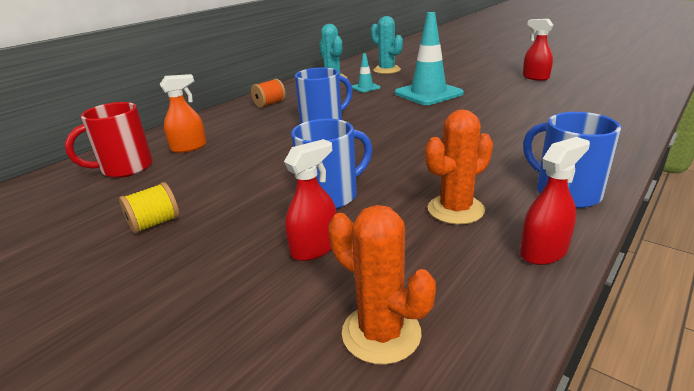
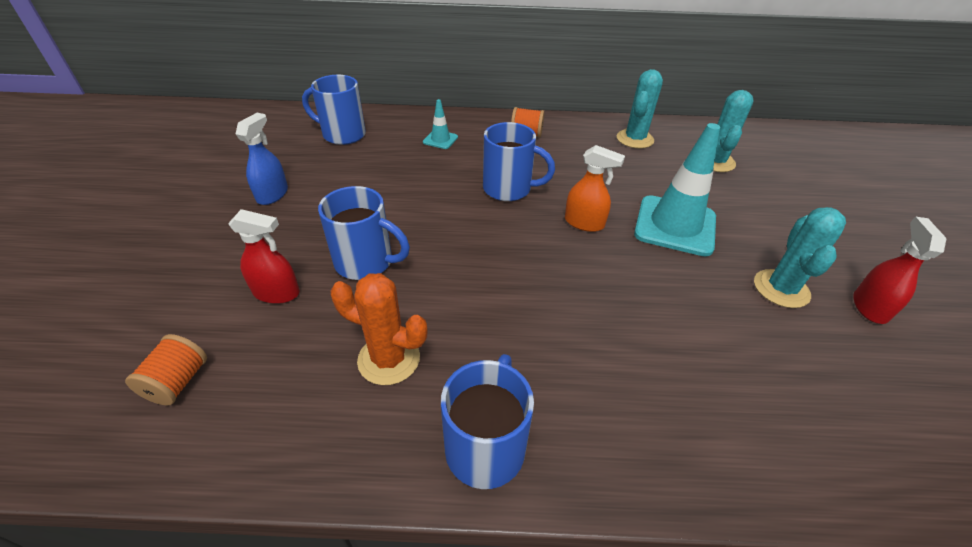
camera: 50 degrees right, 15 degrees up
(125, 168) = (342, 134): red mug -> blue mug
(155, 223) = (272, 194): yellow spool -> blue spray bottle
(189, 147) = (398, 142): orange spray bottle -> orange spray bottle (584, 223)
(365, 87) = (638, 171): turquoise traffic cone -> turquoise traffic cone (440, 140)
(381, 333) = (178, 382): orange cactus -> orange spool
(506, 88) = (781, 289): none -> turquoise cactus
(543, 251) = (341, 459): red spray bottle -> none

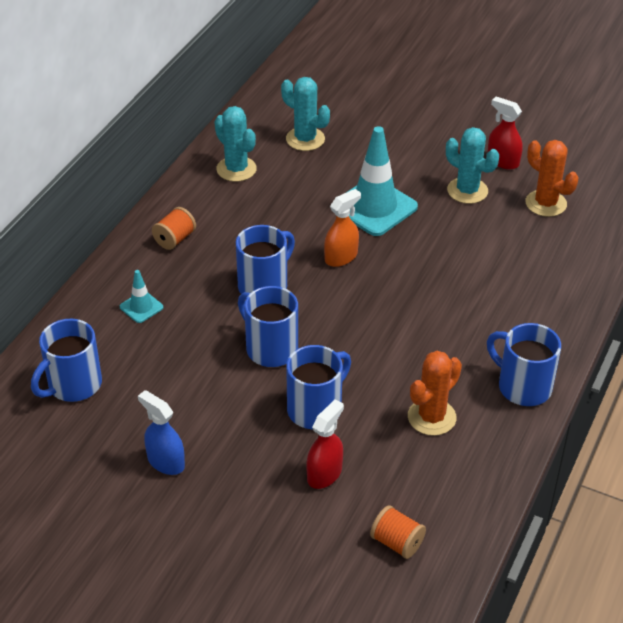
camera: 65 degrees left, 0 degrees up
(432, 213) = (270, 348): none -> blue mug
(851, 374) = (546, 203): none -> orange cactus

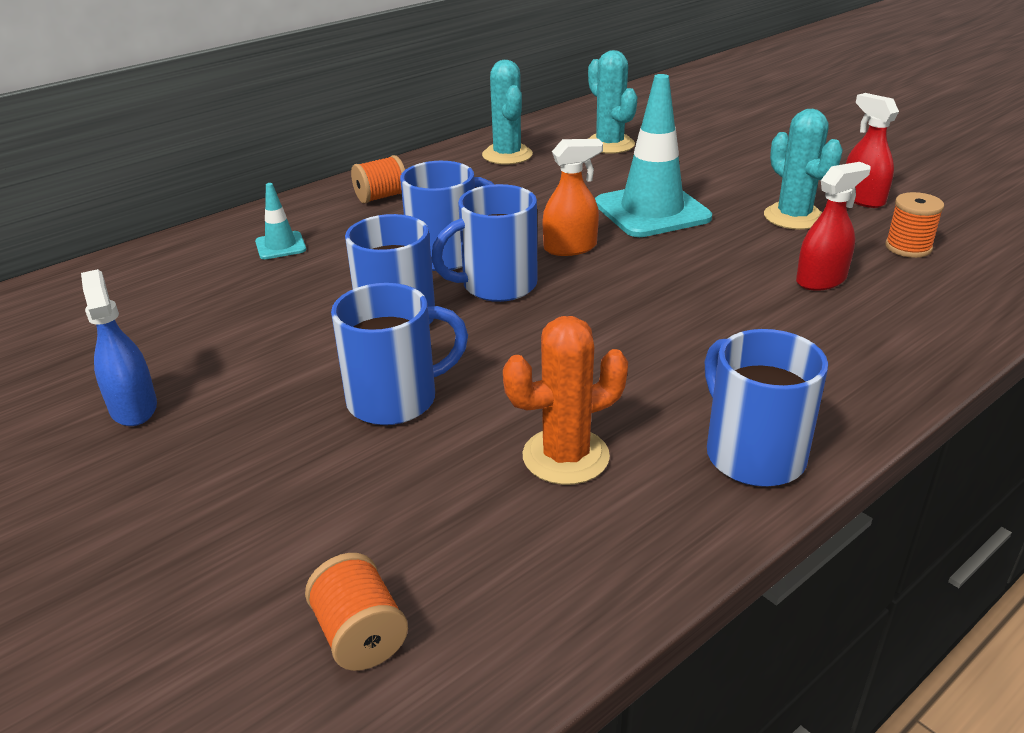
camera: 25 degrees right, 10 degrees down
(73, 385) = (122, 299): blue mug -> blue mug (496, 285)
(324, 474) = (333, 487): red spray bottle -> red spray bottle (821, 280)
(546, 203) = (908, 247): orange cactus -> orange spool

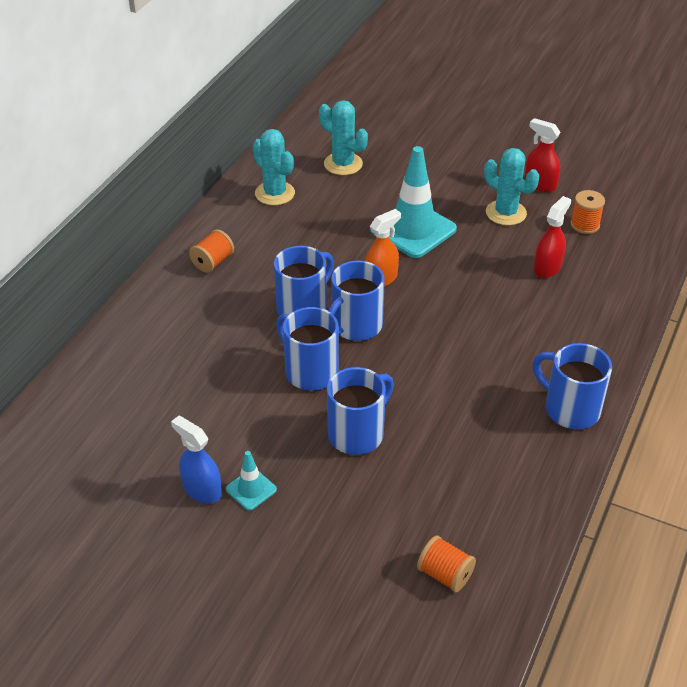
camera: 25 degrees left, 10 degrees up
(280, 246) = (178, 330): turquoise traffic cone -> turquoise traffic cone (251, 489)
(565, 456) = (477, 441): orange cactus -> none

